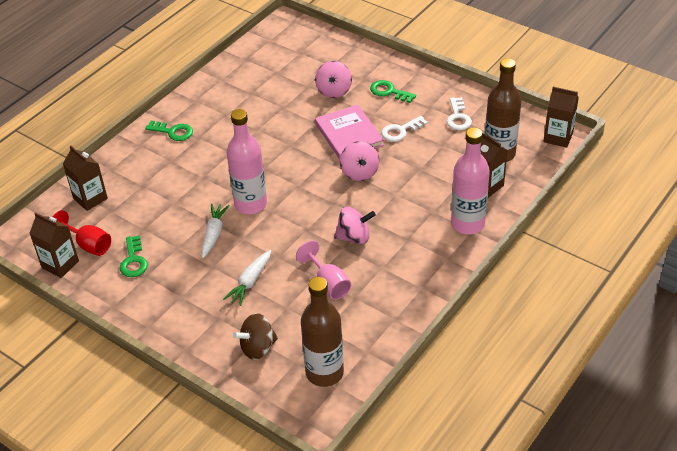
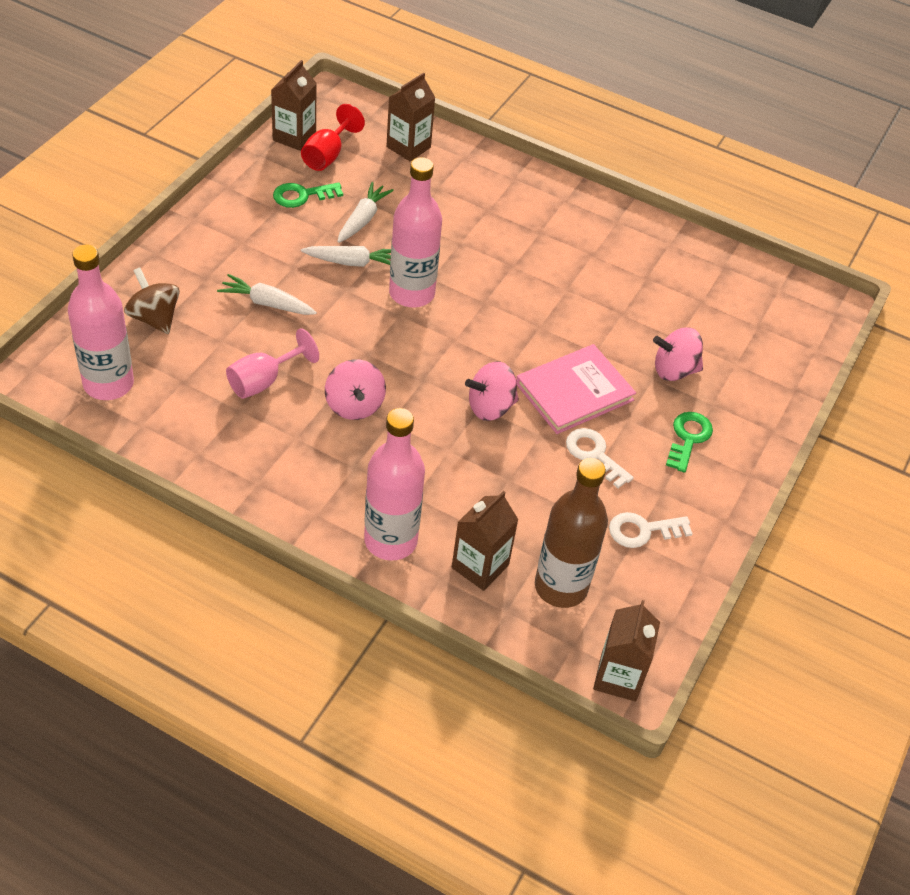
camera: 75 degrees right, 5 degrees up
(168, 227) = (362, 219): none -> white carrot
(173, 132) = (546, 206): green key -> none
(324, 373) = (108, 384): brown bottle -> pink bottle

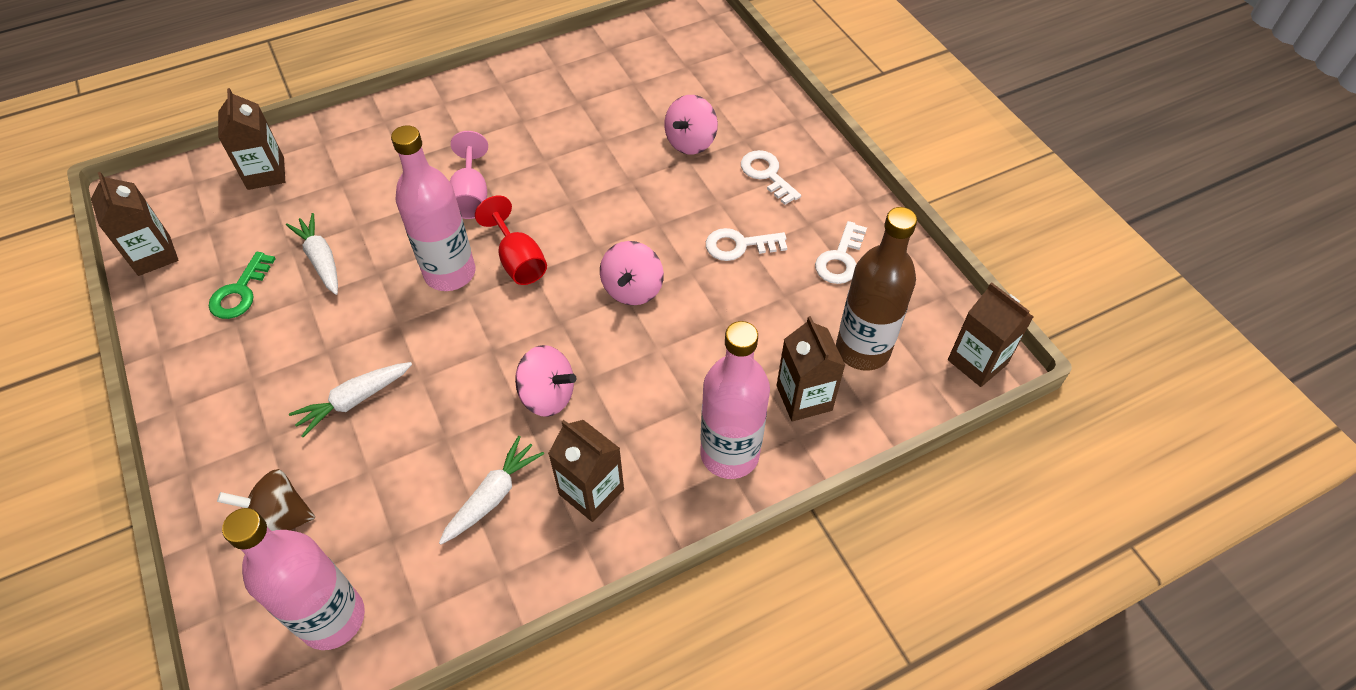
camera: 50 degrees left, 5 degrees up
(264, 381) = (454, 459): pink goblet -> pink goblet (471, 196)
(296, 472) = (591, 492): none -> brown carton
(327, 155) = (208, 241): red goblet -> red goblet (518, 260)
(352, 262) = (368, 298): white carrot -> white carrot (492, 496)
(574, 391) = (661, 220): pink book -> none
(688, 438) = (767, 174): green key -> white key

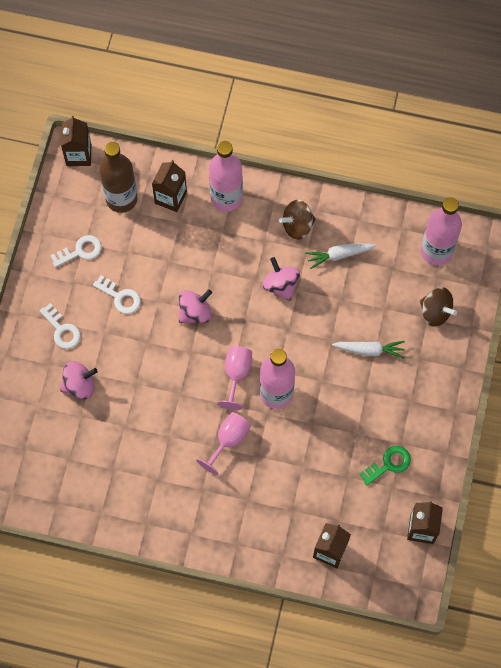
camera: 140 degrees left, 15 degrees up
(321, 260) = (336, 455): white carrot -> none
(518, 260) = (236, 374): red goblet -> pink goblet
(591, 492) = (297, 226): brown carton -> brown spinning top
(767, 174) = (62, 330): white key -> white key turned 45 degrees counterclockwise

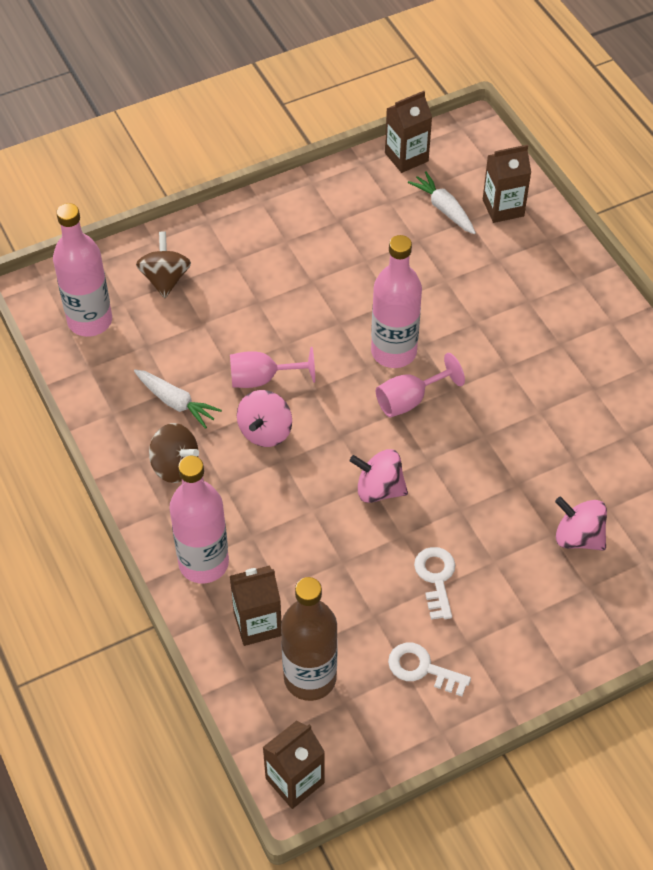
camera: 130 degrees left, 15 degrees down
(62, 330) = (536, 607): white key -> none
(228, 440) = (487, 357): pink goblet -> pink goblet (262, 379)
(369, 350) = (264, 306): white carrot -> white carrot (444, 209)
(389, 464) = (370, 217): green key -> none

